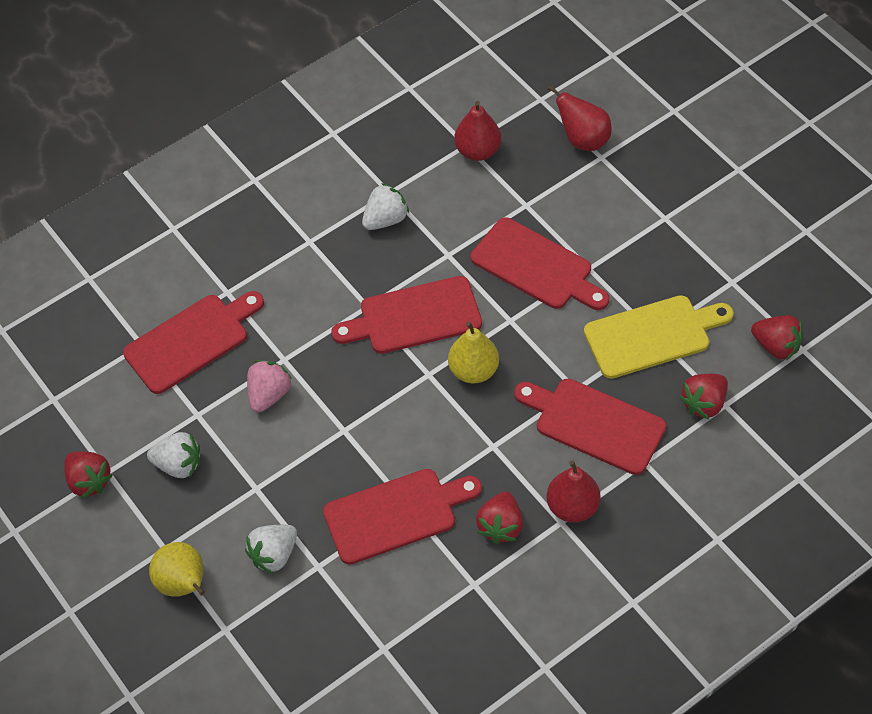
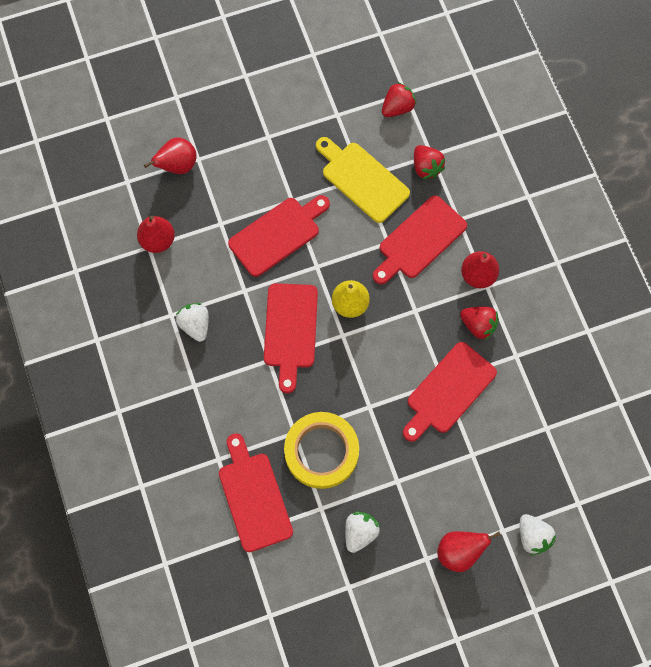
camera: 75 degrees left, 15 degrees up
(89, 481) = (352, 602): red strawberry -> none
(184, 584) = (459, 551): yellow pear -> red pear
(269, 394) = (321, 451): pink strawberry -> yellow tape
(274, 555) = (454, 482): white strawberry -> white strawberry (533, 536)
(396, 514) = (448, 391): red cutting board -> red cutting board turned 135 degrees counterclockwise
(652, 336) = (362, 179): yellow cutting board -> yellow cutting board turned 45 degrees counterclockwise

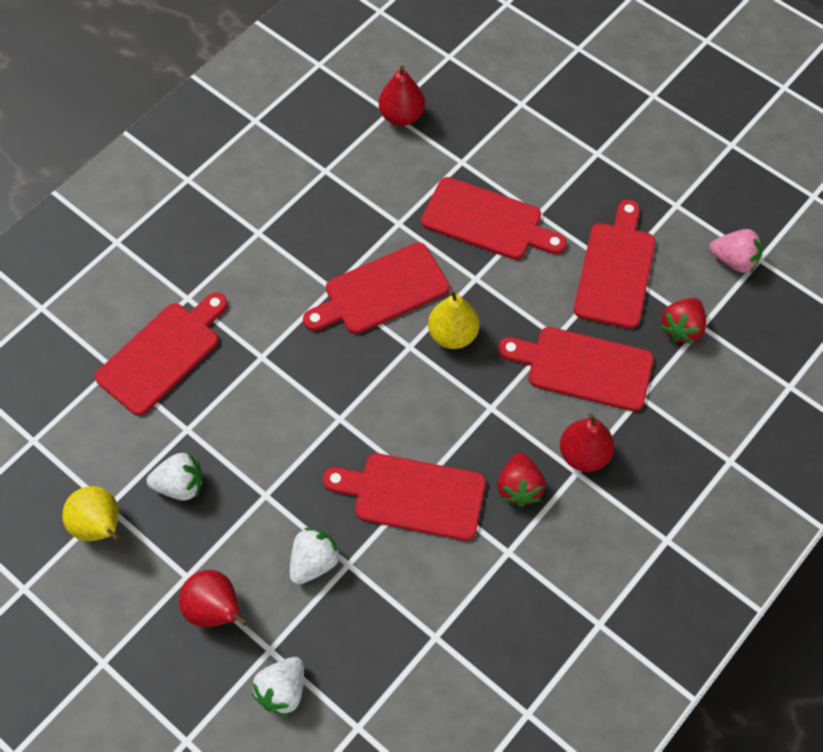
camera: 60 degrees right, 10 degrees down
(177, 166) = (500, 89): red pear -> none
(195, 325) = (328, 198): white strawberry -> white strawberry (314, 562)
(321, 451) = (255, 395): yellow tape -> none
(361, 598) = (100, 527): none -> yellow pear
(362, 179) = (615, 270): yellow cutting board -> red cutting board
(397, 107) = (734, 260): red strawberry -> pink strawberry

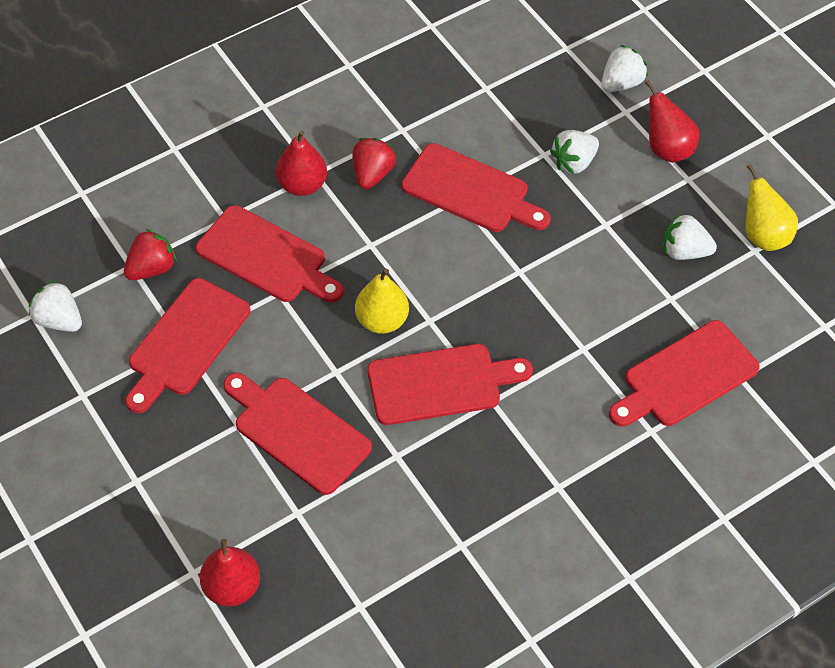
camera: 165 degrees left, 5 degrees down
(401, 116) = (346, 595): red pear -> red pear (232, 587)
(734, 260) = (59, 320): pink strawberry -> white strawberry

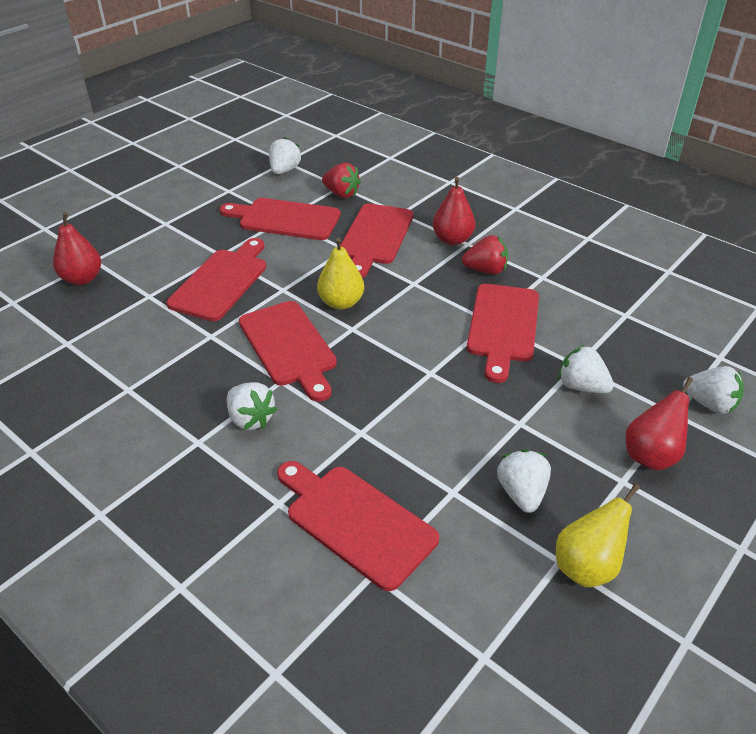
camera: 75 degrees right, 15 degrees down
(540, 436) = (250, 419): none -> white strawberry

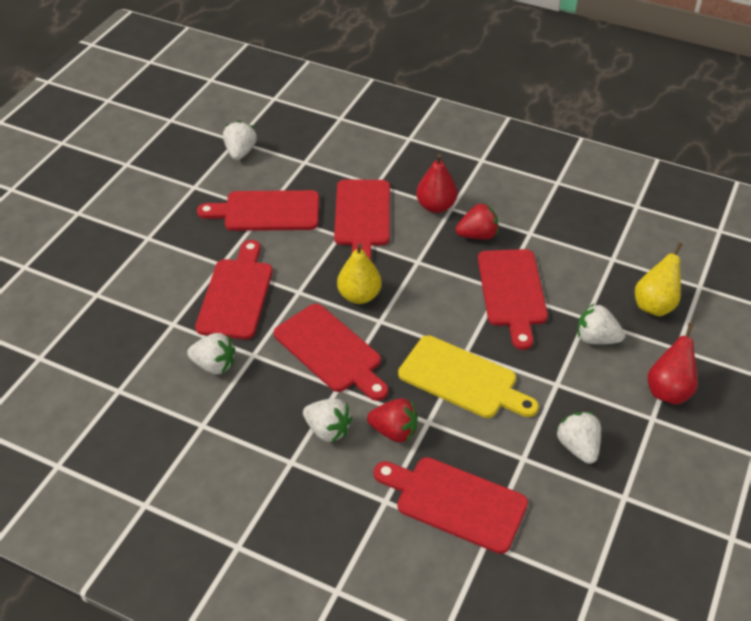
camera: 15 degrees left, 5 degrees up
(82, 279) = (96, 318): red pear -> none
(341, 194) = (310, 171): red strawberry -> red strawberry (394, 431)
(415, 398) = (462, 379): none -> yellow cutting board
(587, 566) = (645, 496): yellow pear -> yellow pear (654, 305)
(709, 404) = (702, 333): white strawberry -> white strawberry (214, 365)

